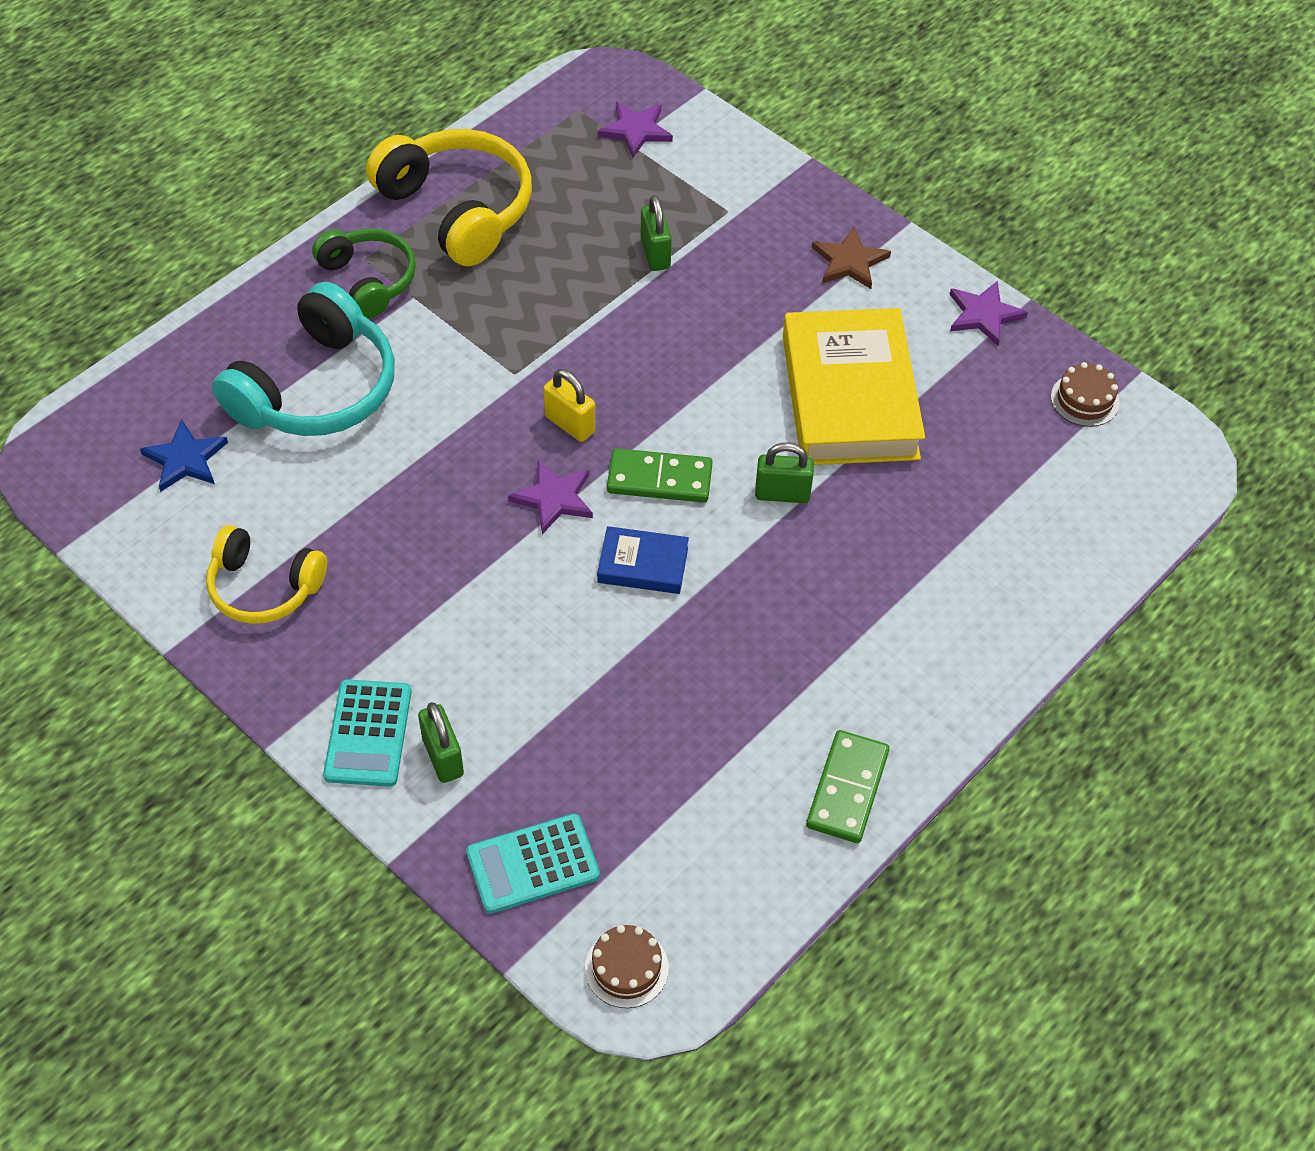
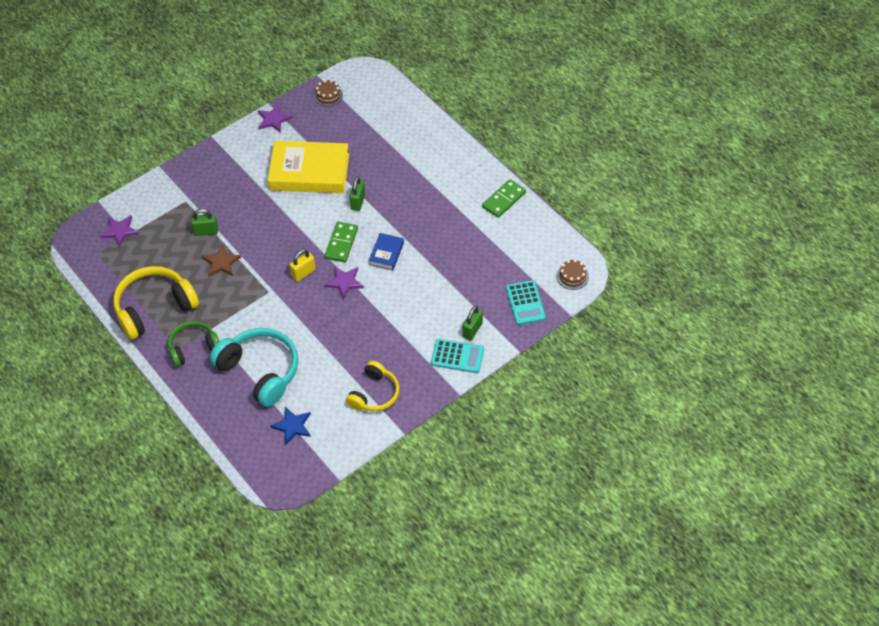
camera: 80 degrees left, 0 degrees up
(443, 757) = (472, 330): green padlock -> green padlock turned 45 degrees counterclockwise
(847, 789) = (503, 200): green domino -> green domino turned 75 degrees counterclockwise
(849, 261) = (230, 161): brown star -> brown star (221, 263)

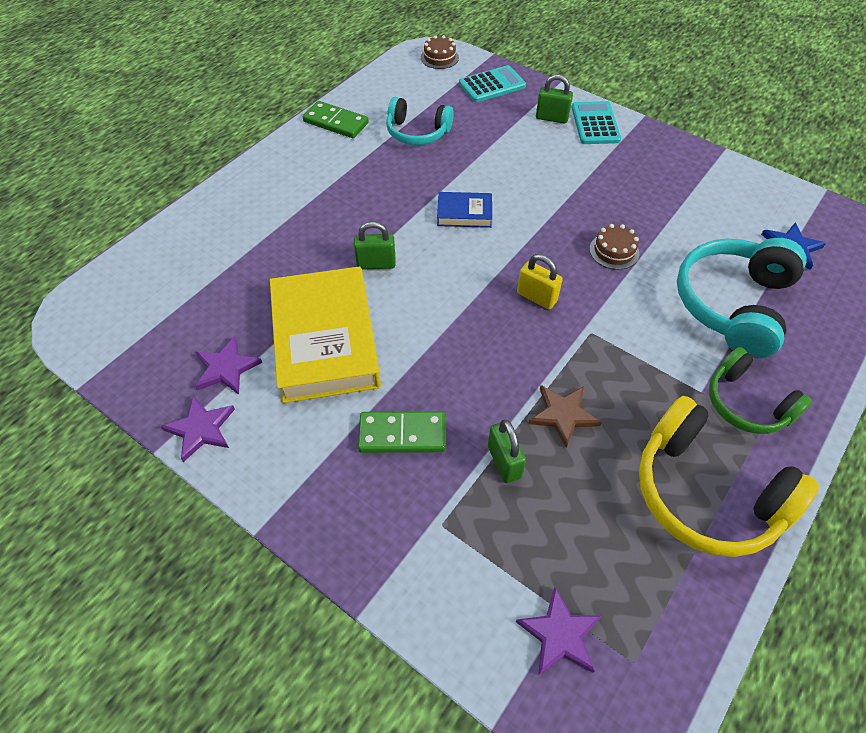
camera: 105 degrees left, 0 degrees up
(328, 95) = (134, 357): brown cake -> brown cake (614, 251)
(341, 243) = (463, 266): green domino -> green domino (402, 434)
(344, 282) = (532, 247): purple star -> purple star (226, 368)
(374, 394) = (691, 181): yellow headphones -> none
(478, 244) = (417, 132): none -> turquoise headphones

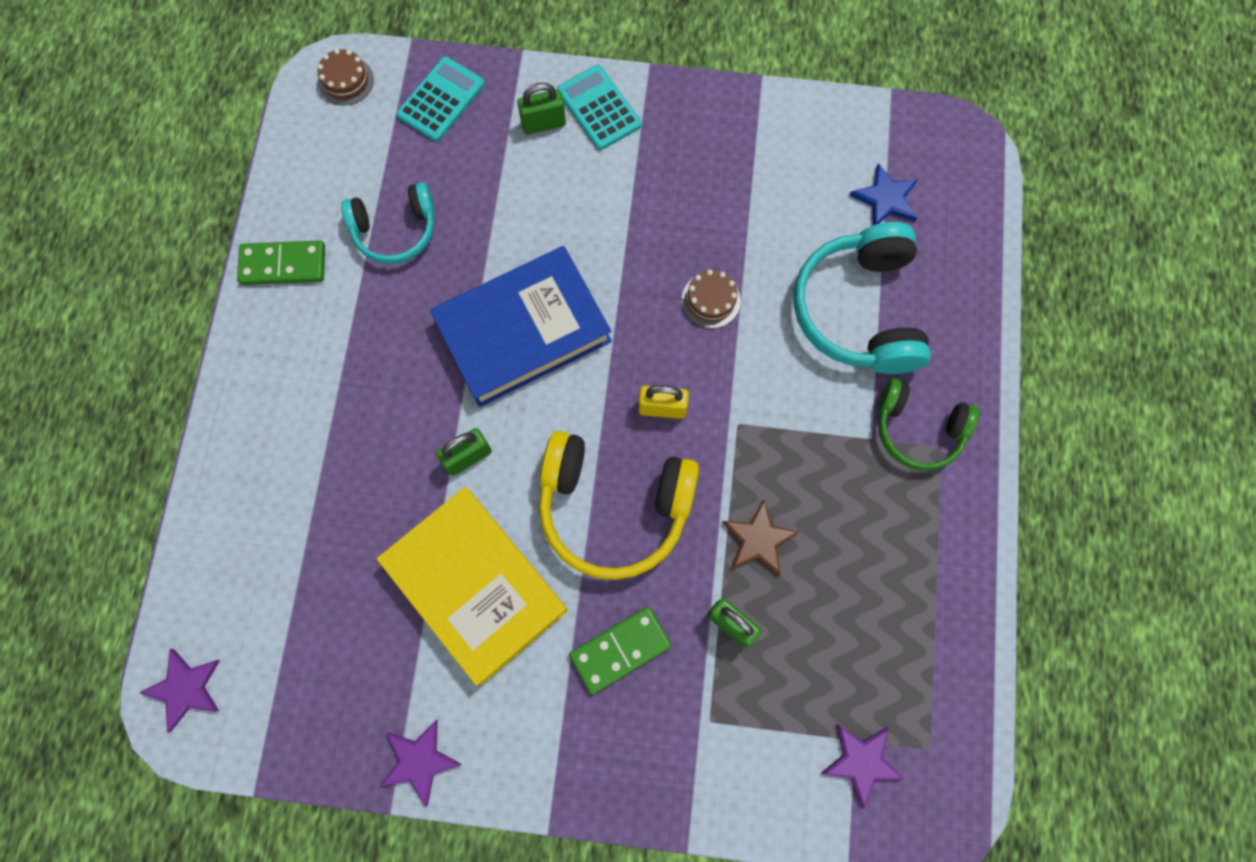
camera: 30 degrees left, 20 degrees up
(226, 368) = (394, 679): purple star -> purple star (185, 688)
(464, 213) = (523, 331): blue book -> blue book, size x2.16
(706, 493) = (920, 551): yellow headphones -> yellow headphones (614, 507)

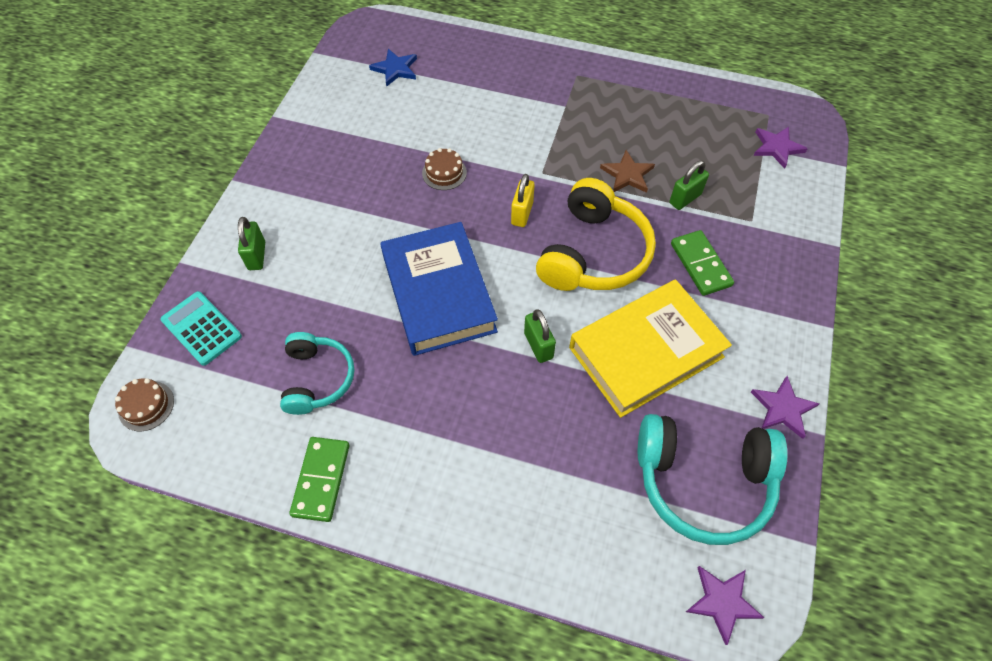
camera: 80 degrees left, 15 degrees down
(599, 108) = (258, 217): turquoise calculator -> none
(858, 310) = (473, 96): turquoise headphones -> turquoise headphones (703, 482)
(917, 429) = (563, 83): green headphones -> none

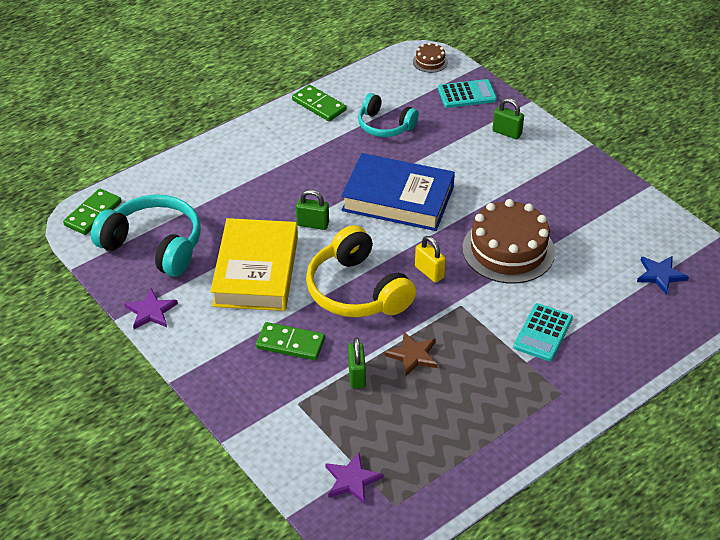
camera: 125 degrees right, 15 degrees down
(444, 173) = (508, 250): brown cake -> brown cake, size x2.23
(525, 109) = (543, 333): none -> turquoise calculator
(703, 482) = (154, 245): turquoise headphones -> turquoise headphones turned 75 degrees clockwise
(722, 602) = (93, 214): purple star -> green domino

